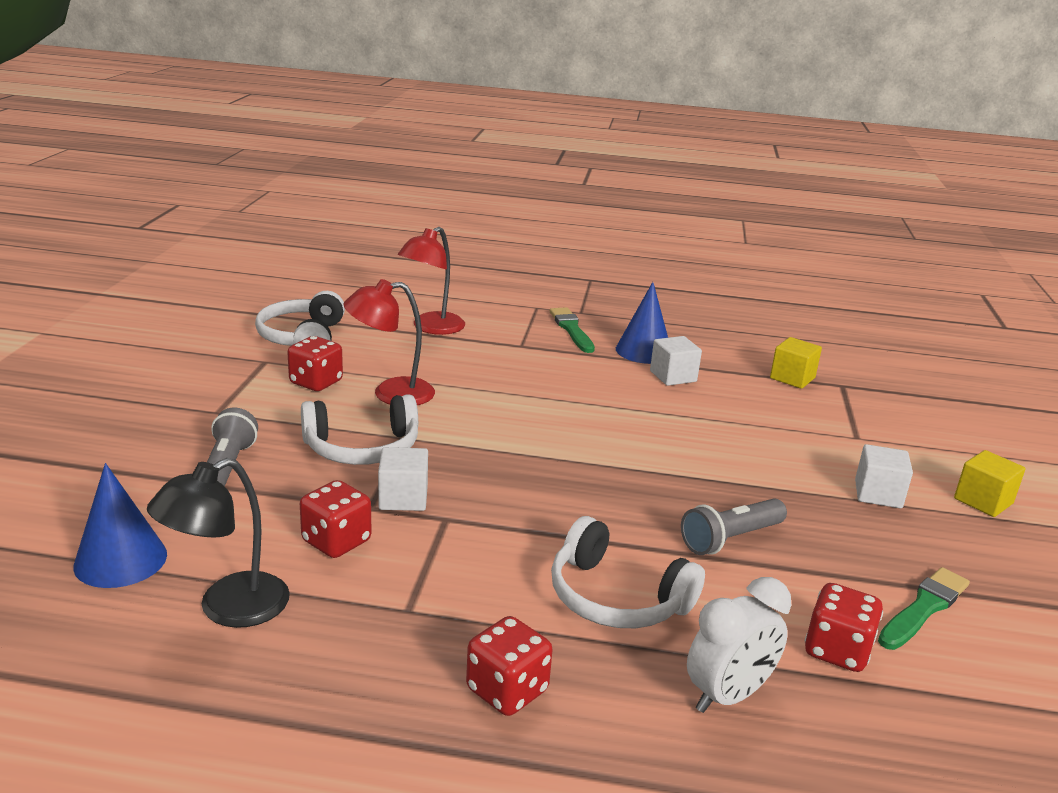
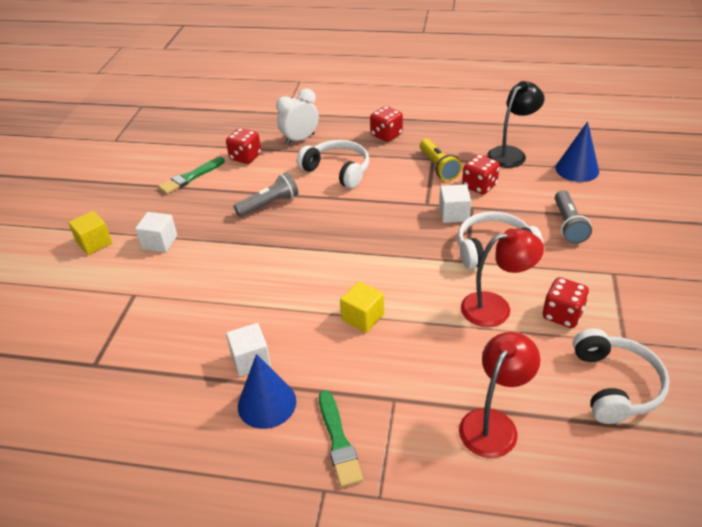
camera: 175 degrees left, 15 degrees up
(402, 589) = (438, 167): none -> yellow flashlight
(792, 378) = (135, 370): yellow cube -> yellow cube (363, 317)

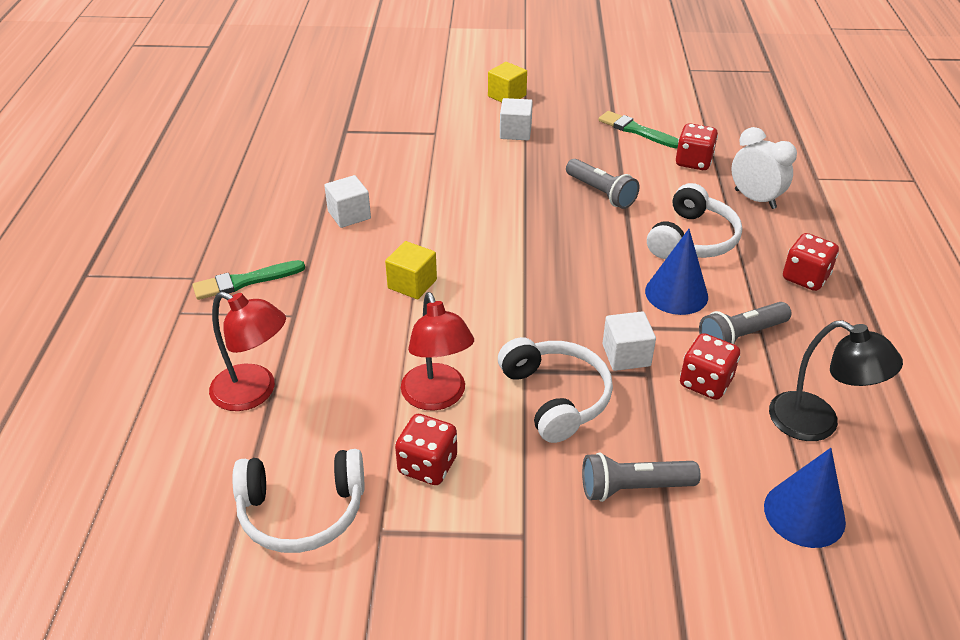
camera: 80 degrees right, 0 degrees up
(267, 403) = (294, 232): blue cone -> blue cone (676, 293)
(438, 167) = (740, 336): yellow flashlight -> grey flashlight

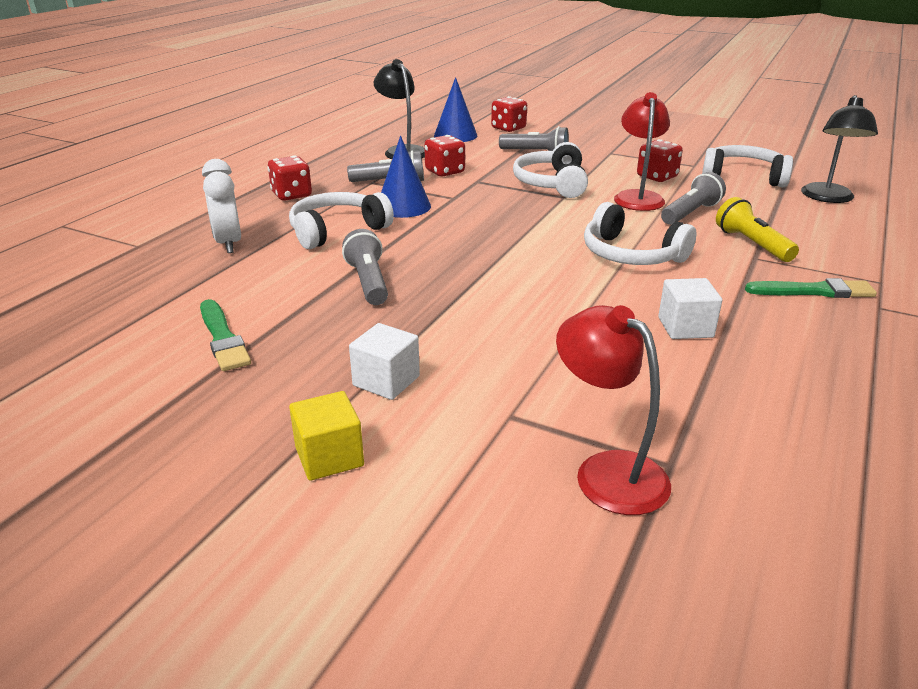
camera: 155 degrees left, 10 degrees down
(187, 479) = (828, 198): none -> black lamp
(254, 393) = (786, 222): red lamp -> red lamp (607, 471)
(296, 336) = (752, 244): none -> yellow flashlight
(366, 378) = (690, 213): none -> grey flashlight
(412, 284) = (630, 255): yellow cube -> white headphones
(626, 355) = (483, 189): white cube -> none
(693, 162) = (223, 287): red dice -> red dice (508, 128)

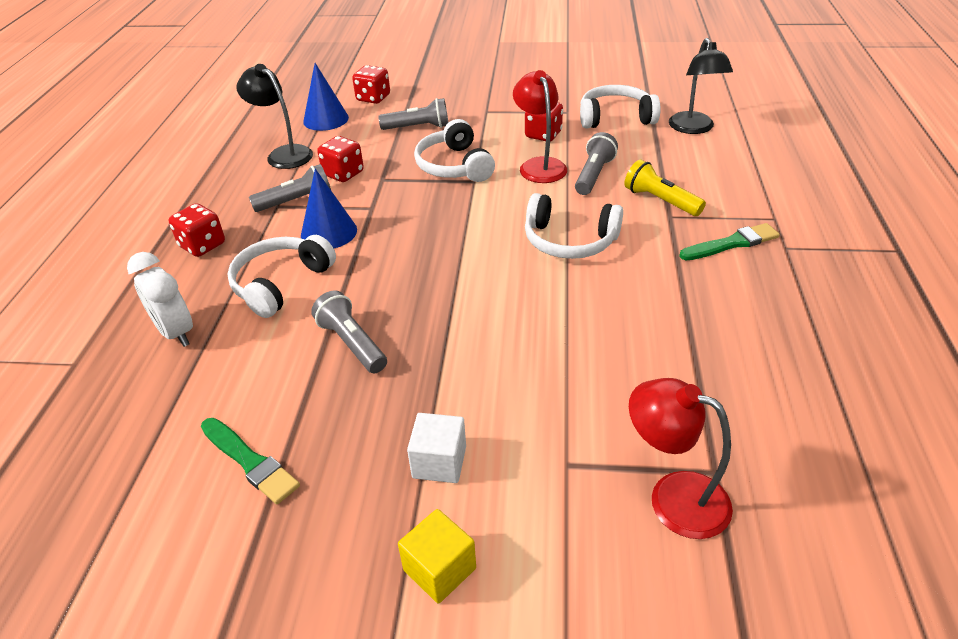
camera: 20 degrees left, 10 degrees up
(685, 327) = (655, 315): white cube -> none

